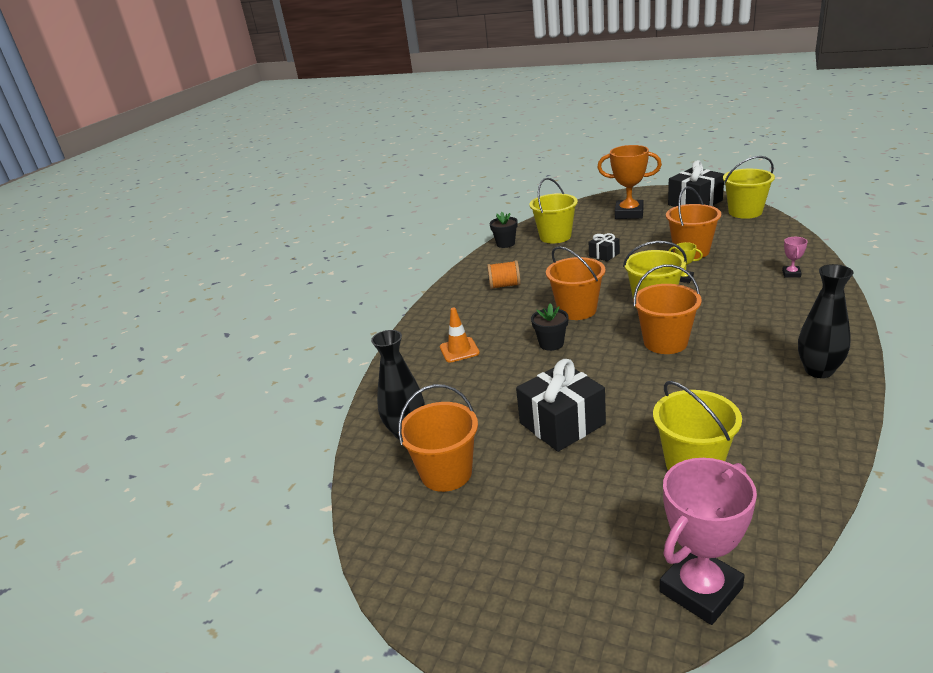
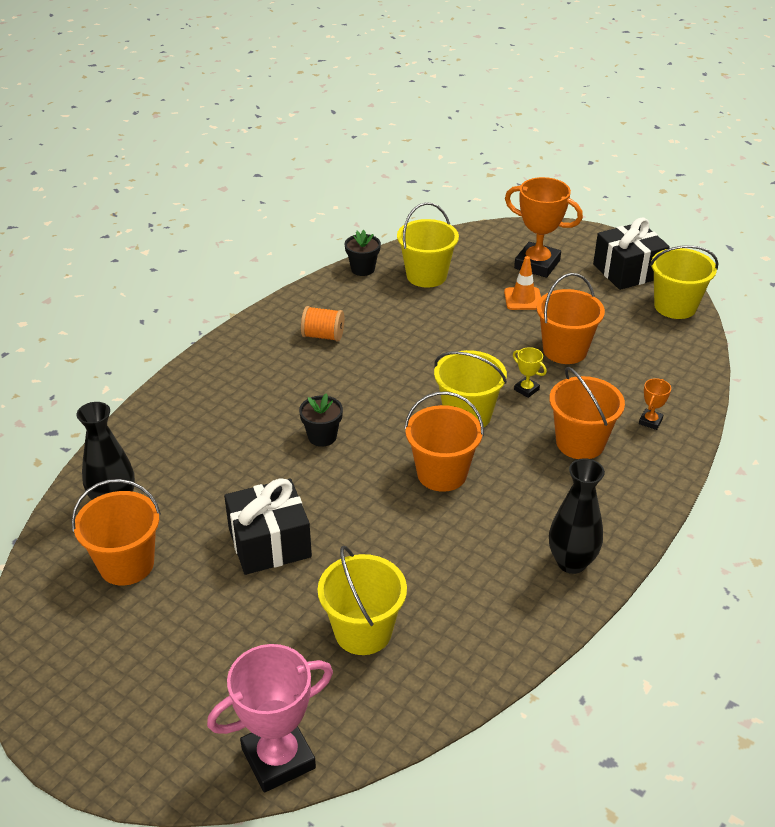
camera: 10 degrees right, 10 degrees up
(459, 350) = (222, 414): orange traffic cone -> orange traffic cone (523, 299)
(577, 310) = (379, 398): orange bucket -> orange bucket (580, 443)
(604, 255) = (463, 323): black gift -> none
(791, 274) = (650, 421): pink trophy -> orange trophy

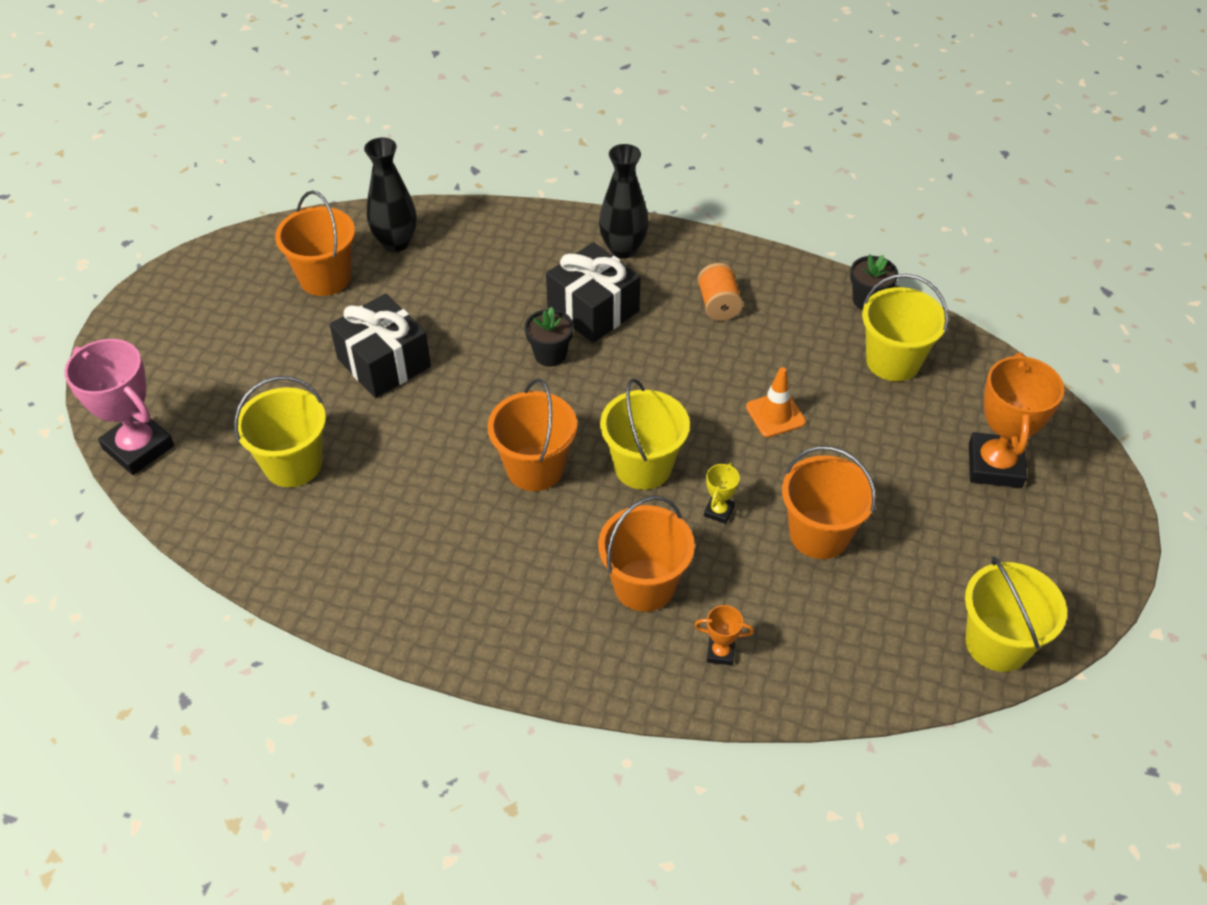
camera: 70 degrees right, 10 degrees up
(523, 299) = (904, 467): orange traffic cone -> orange traffic cone (775, 414)
(571, 562) = (440, 615): black vase -> black vase (623, 249)
(627, 271) = (1049, 571): black gift -> black gift (593, 309)

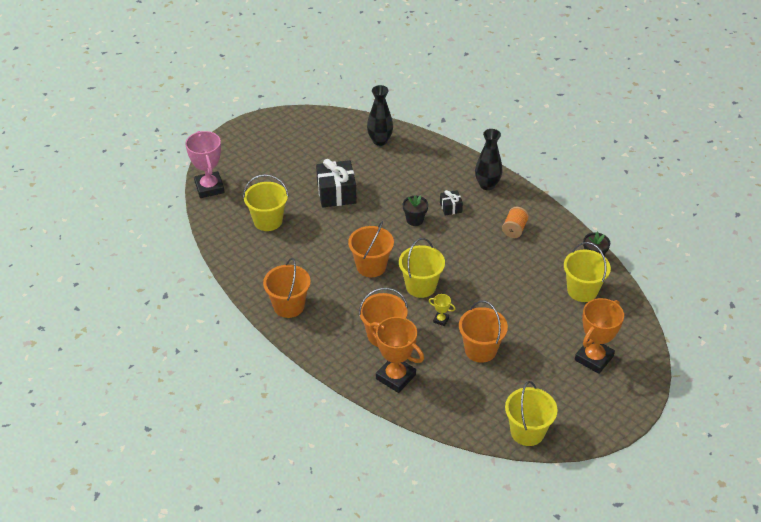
camera: 30 degrees right, 5 degrees down
(325, 278) = (336, 145): orange bucket -> orange bucket (289, 306)
(593, 309) = (450, 207): black gift -> black gift, size x0.52
(719, 511) = (441, 320): yellow trophy -> yellow trophy turned 60 degrees clockwise
(720, 652) = (395, 377): orange trophy -> orange trophy, size x2.22
(775, 414) = (502, 290): orange traffic cone -> none

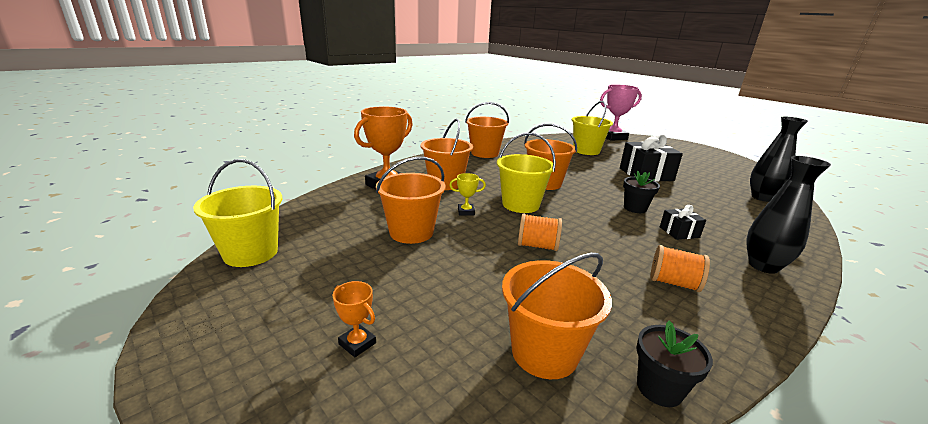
camera: 90 degrees right, 20 degrees down
(441, 320) = (466, 212): yellow trophy -> yellow trophy turned 60 degrees clockwise
(485, 283) = (537, 246): none -> orange spool
(582, 290) = (544, 352): yellow bucket -> orange bucket
(594, 358) = (357, 343): orange trophy -> orange trophy, size x0.45

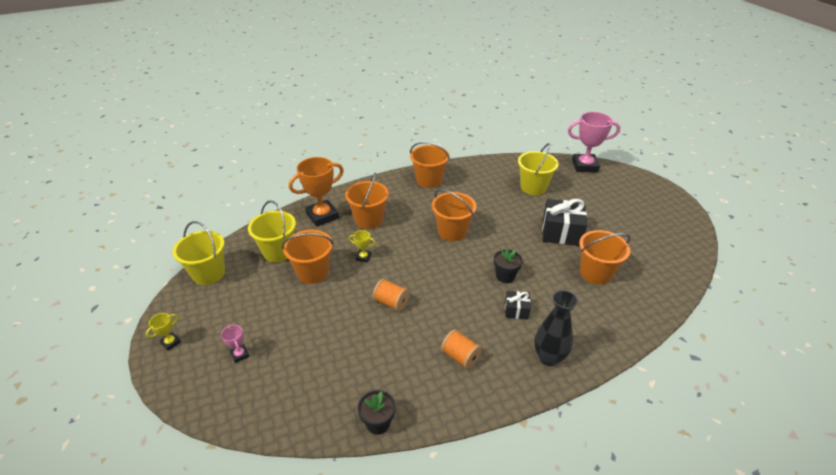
camera: 20 degrees right, 15 degrees up
(210, 352) = (171, 342): none -> yellow trophy
(357, 343) = (240, 354): orange trophy -> pink trophy
(520, 204) = (411, 256): yellow bucket -> yellow bucket (278, 252)
(544, 352) = (333, 385): orange bucket -> orange bucket (595, 273)
(762, 198) = (647, 283): black vase -> none

